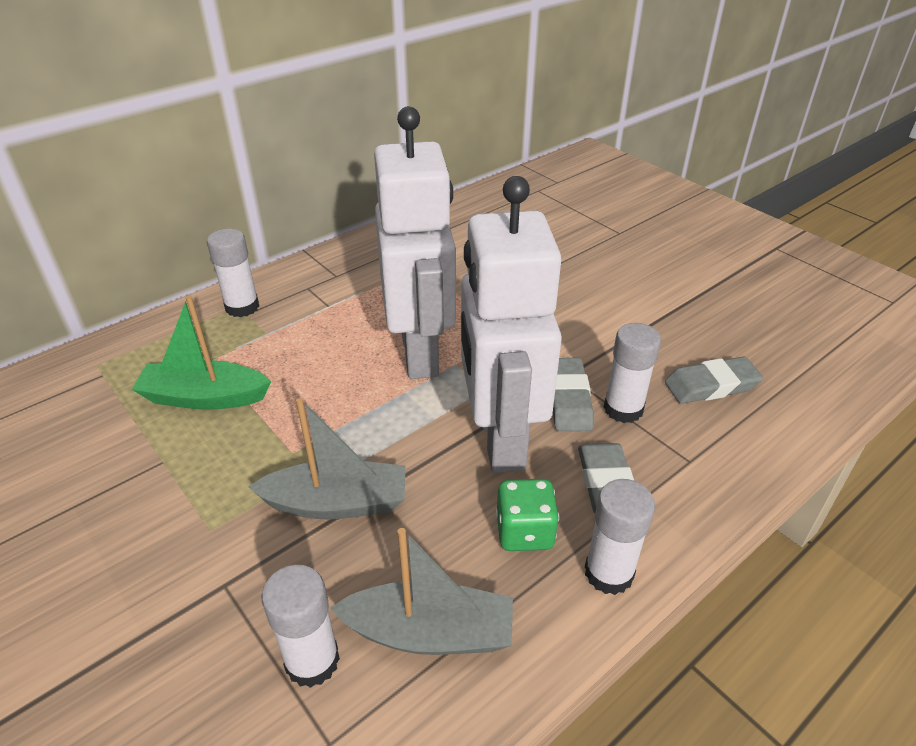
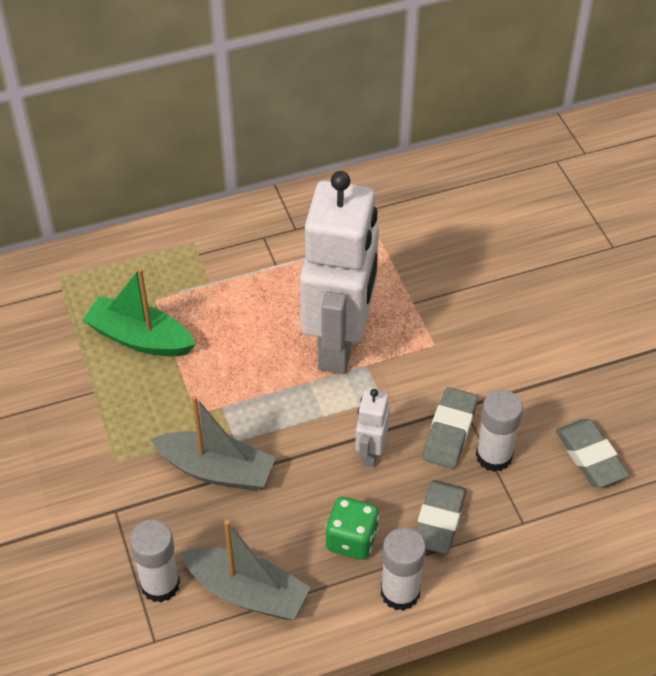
camera: 20 degrees right, 10 degrees up
(242, 307) = (197, 245): white glue stick -> none
(500, 439) = (370, 453): white robot -> white robot, size x0.42
(711, 385) = (590, 456): grey eraser -> grey eraser turned 60 degrees clockwise

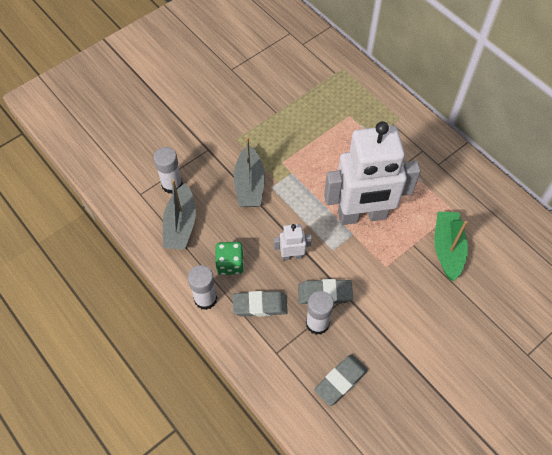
camera: 70 degrees right, 10 degrees up
(140, 338) = (319, 119): green boat -> green boat (447, 249)

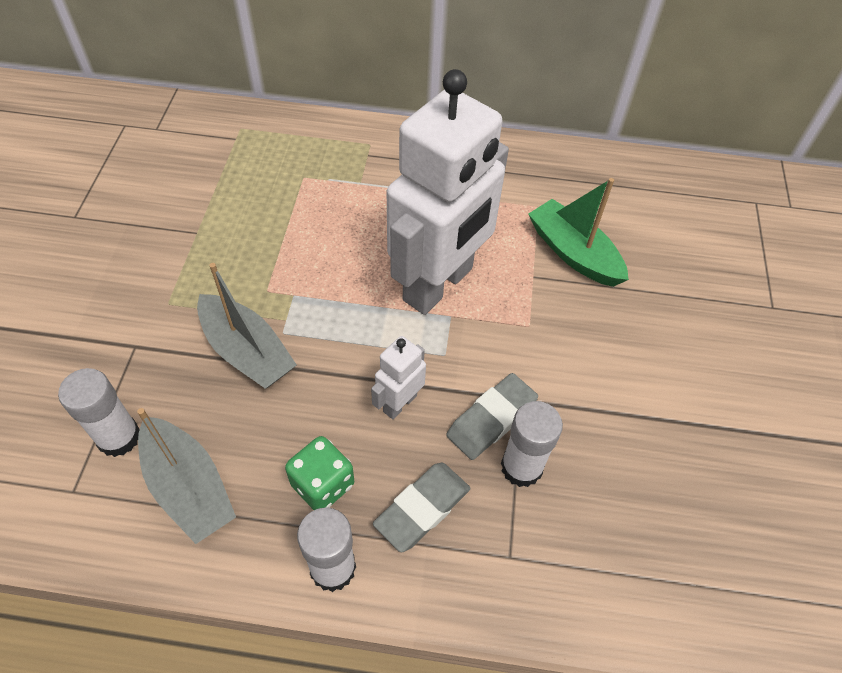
camera: 45 degrees left, 5 degrees down
(340, 381) = (626, 519): grey eraser -> none

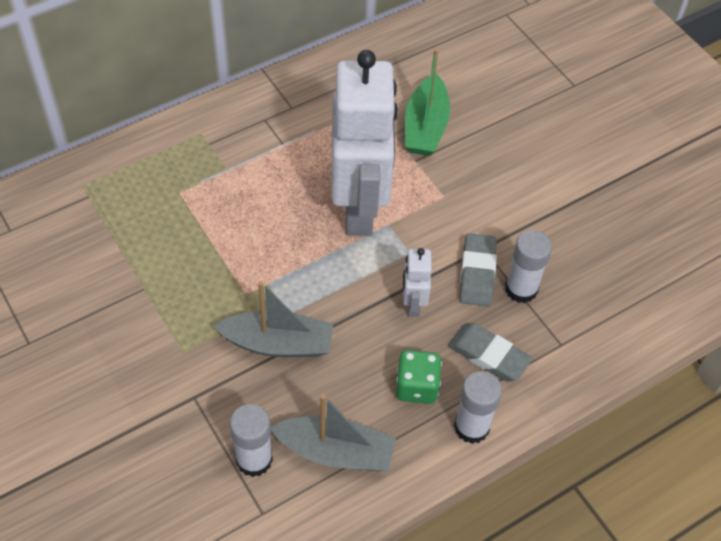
camera: 40 degrees left, 0 degrees up
(422, 509) = (488, 355): grey eraser -> grey eraser turned 60 degrees counterclockwise
(573, 253) = (425, 127): green boat -> green boat turned 90 degrees counterclockwise

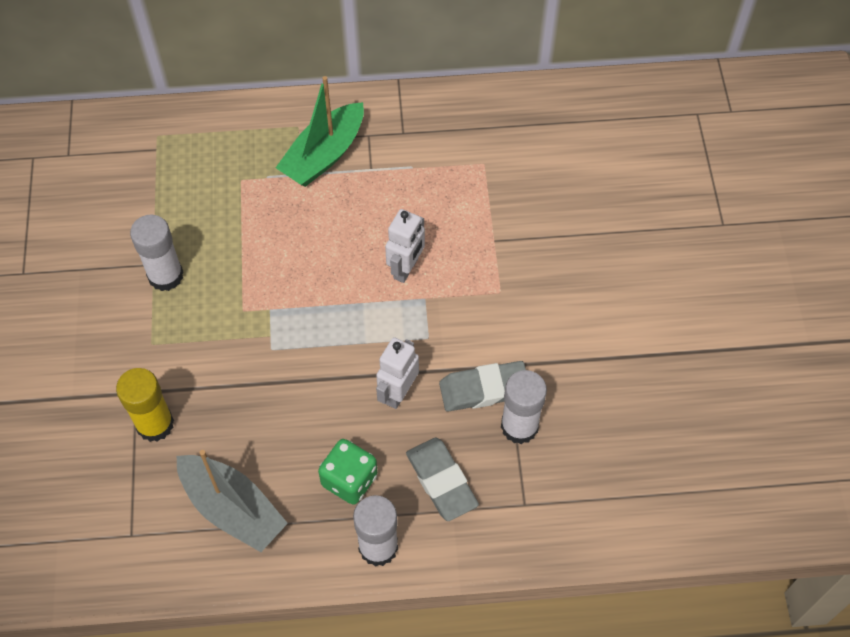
camera: 30 degrees right, 5 degrees up
(227, 415) = (155, 424): none -> yellow glue stick
(254, 459) = (154, 479): white glue stick -> white glue stick (165, 275)
(278, 343) = (243, 375): grey boat -> none
(359, 208) = (406, 269): white robot -> white robot, size x0.42
(425, 127) = (528, 208): green boat -> green boat (324, 155)
(477, 273) = (484, 389): grey eraser -> grey eraser turned 45 degrees clockwise

